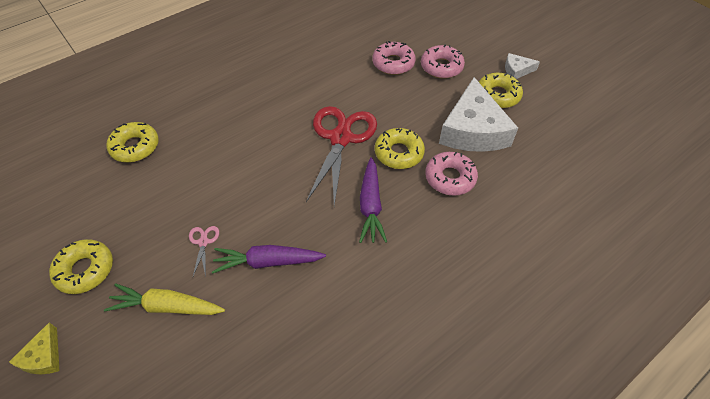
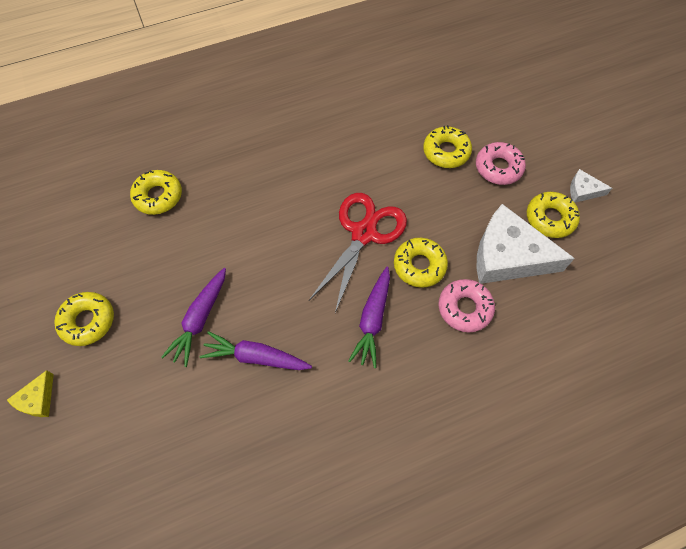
camera: 15 degrees right, 10 degrees up
(167, 306) = (153, 379): yellow carrot -> none
(203, 242) = (200, 319): pink scissors -> purple carrot
(393, 63) = (446, 152): pink donut -> yellow donut
(473, 130) = (508, 256): white cheese -> white cheese turned 90 degrees clockwise

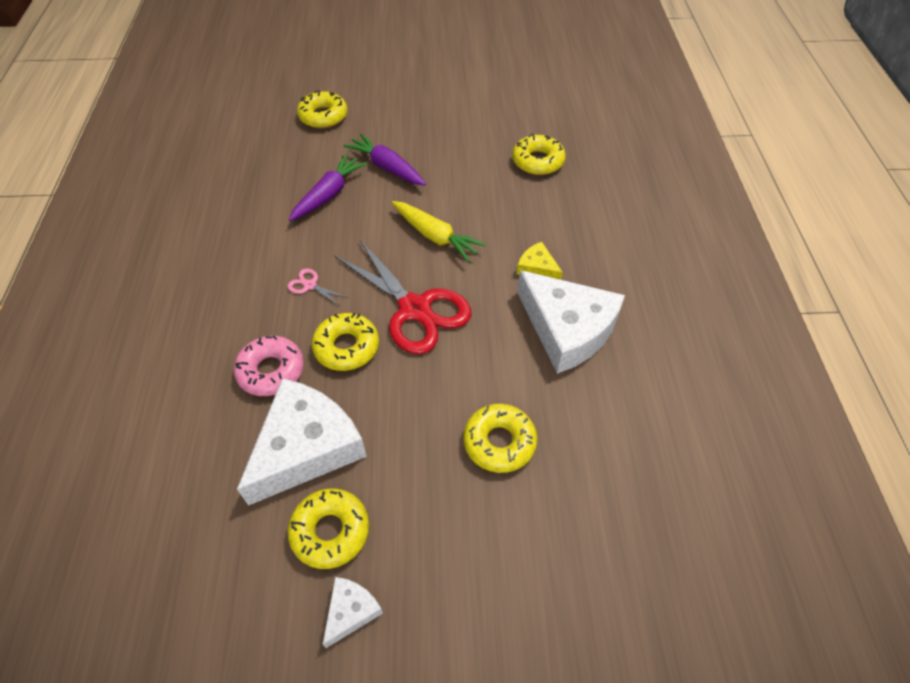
camera: 110 degrees right, 10 degrees down
(38, 399) = (373, 78): yellow cheese -> yellow cheese (537, 268)
(88, 321) = (424, 106): yellow donut -> yellow donut (323, 116)
(281, 245) = (435, 236): none -> yellow carrot
(341, 137) = (567, 329): none -> white cheese
(372, 320) = (310, 285): purple carrot -> pink scissors
(498, 168) = (444, 501): pink donut -> none

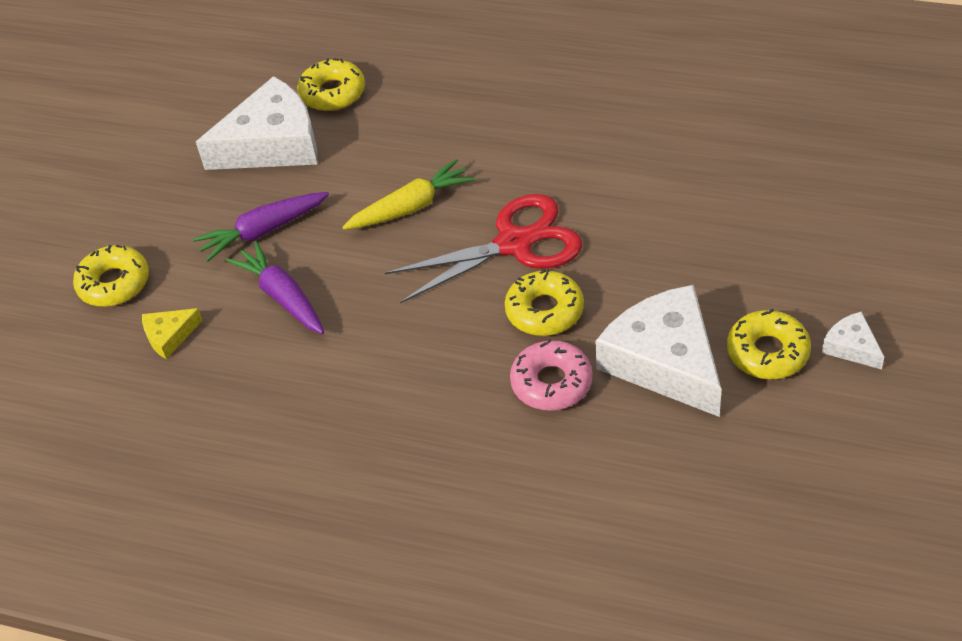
camera: 65 degrees left, 5 degrees down
(310, 285) = (435, 333): pink scissors -> none
(499, 442) = (709, 209): yellow donut -> none
(537, 268) = (501, 132): yellow cheese -> yellow cheese (169, 336)
(567, 329) = (593, 129): white cheese -> white cheese (272, 143)

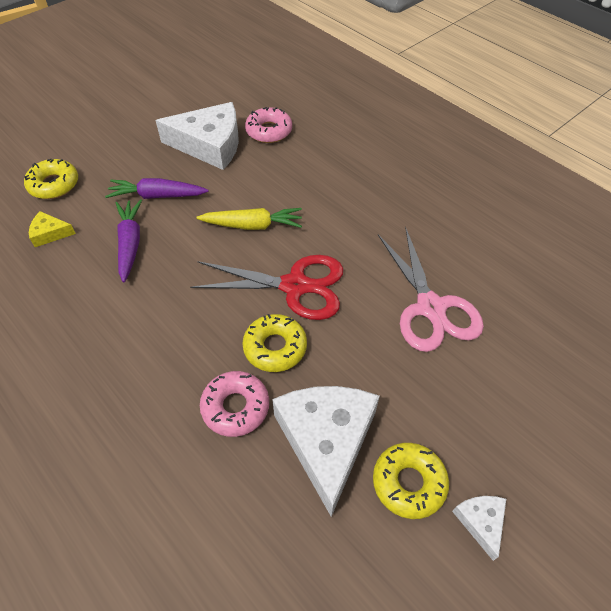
camera: 25 degrees right, 5 degrees up
(333, 93) = (269, 131): yellow donut -> pink donut
(673, 193) = (430, 308): none -> pink scissors

